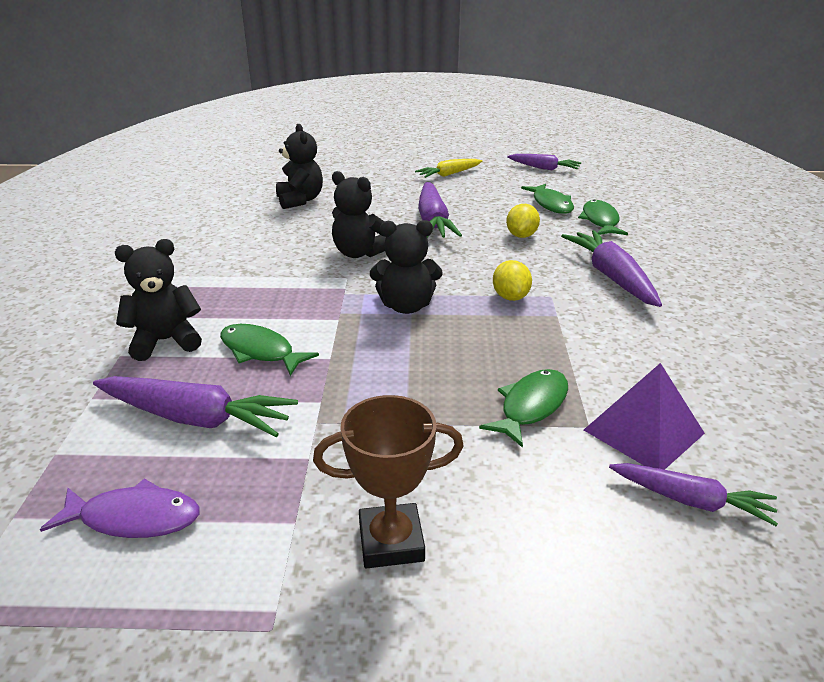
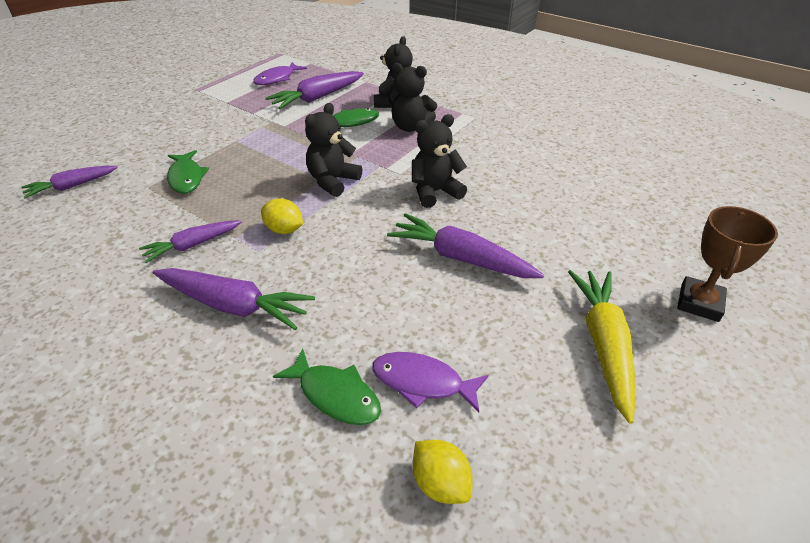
camera: 125 degrees right, 10 degrees up
(300, 200) = (583, 200): black teddy bear -> black teddy bear (410, 127)
(391, 541) = (186, 115): brown trophy -> brown trophy (699, 303)
(449, 174) = (603, 345): yellow carrot -> yellow carrot, size x1.57
(521, 236) = (370, 299): yellow lemon -> yellow lemon (440, 483)
(544, 168) = (570, 484): purple carrot -> purple carrot (193, 245)
(551, 204) = (422, 382): green fish -> purple fish
(643, 431) = (114, 201): purple pyramid -> none

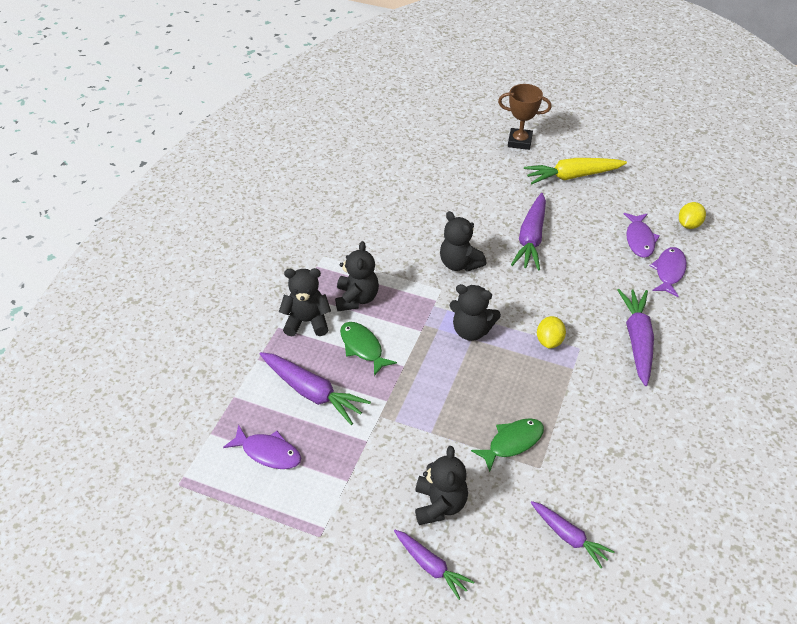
camera: 105 degrees left, 5 degrees up
(168, 133) = (439, 504): none -> black teddy bear
(193, 245) = (595, 391): purple carrot -> purple carrot (431, 566)
(335, 395) = (669, 271): green fish -> purple fish

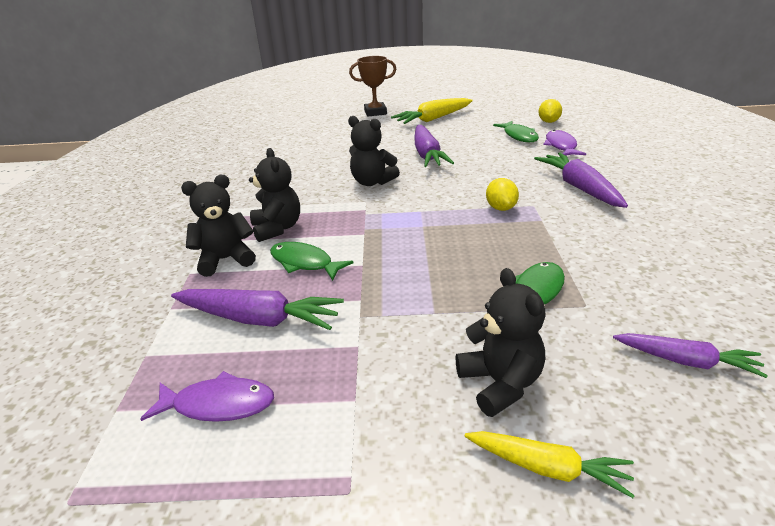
camera: 20 degrees left, 15 degrees down
(431, 566) = (547, 468): purple carrot -> yellow carrot
(471, 330) = (417, 220): black teddy bear -> none
(639, 240) = (519, 136): purple fish -> green fish

